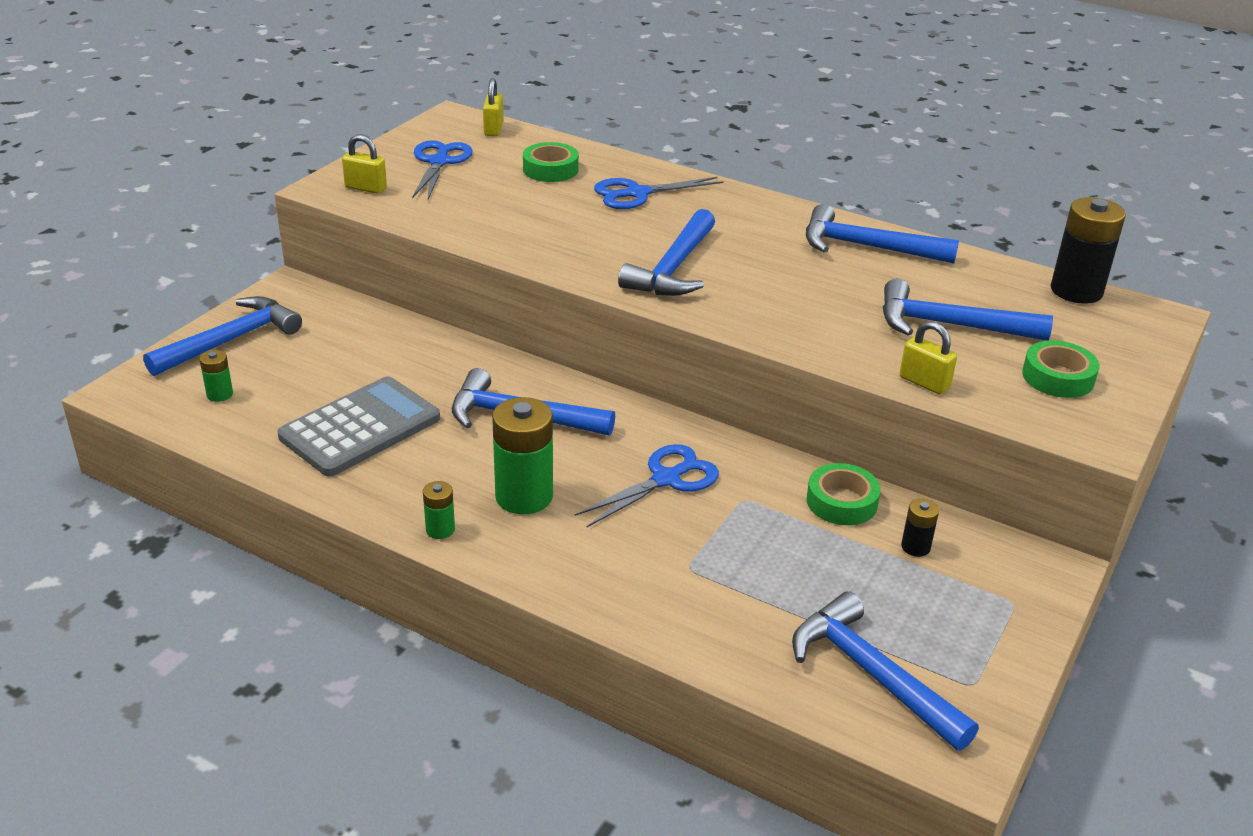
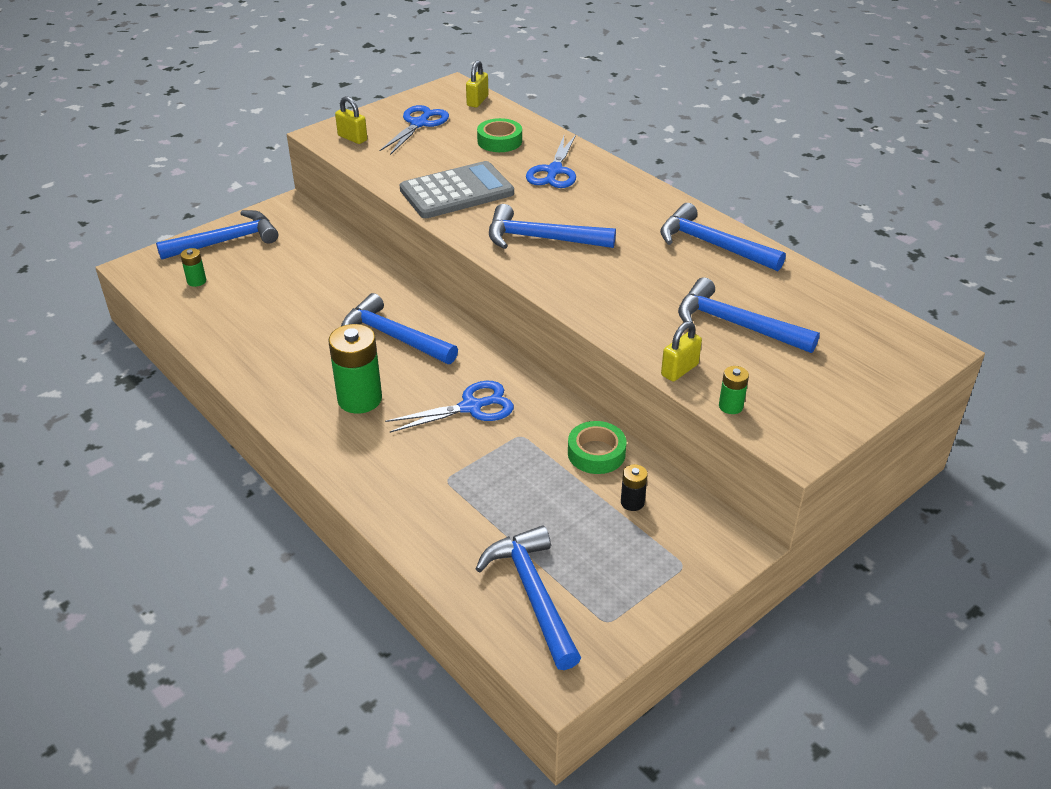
camera: 20 degrees right, 5 degrees up
(360, 428) = (276, 324): grey calculator -> grey calculator (457, 192)
(440, 529) = (287, 412): green battery -> green battery (730, 406)
(637, 194) = (554, 171): blue scissors -> blue scissors turned 75 degrees counterclockwise
(673, 268) = (541, 239): blue hammer -> blue hammer turned 60 degrees clockwise
(924, 382) = (679, 370): yellow padlock -> yellow padlock turned 75 degrees clockwise
(1058, 377) = (798, 386): green tape -> none
(1076, 291) = (871, 313): black battery -> none

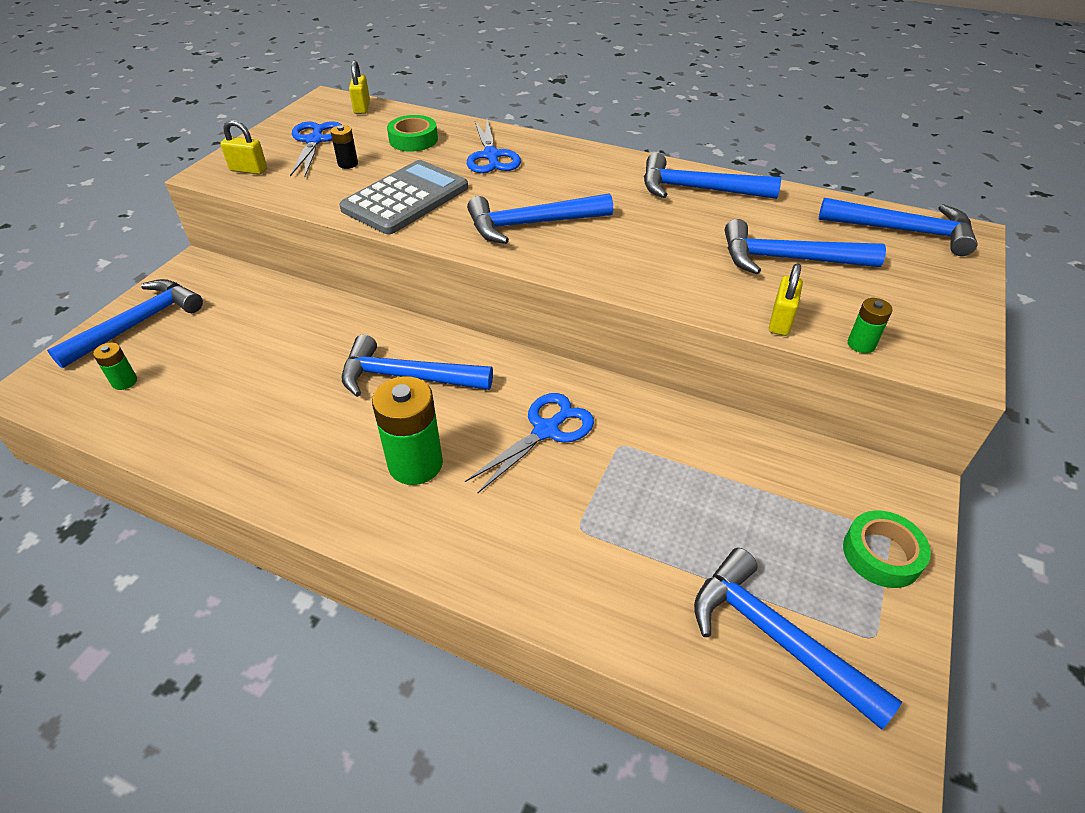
camera: 25 degrees left, 5 degrees up
(596, 453) = (709, 438): green tape -> green tape (881, 554)
(632, 502) = (785, 480): black battery -> black battery (348, 164)
(871, 330) = (903, 231): none -> blue hammer

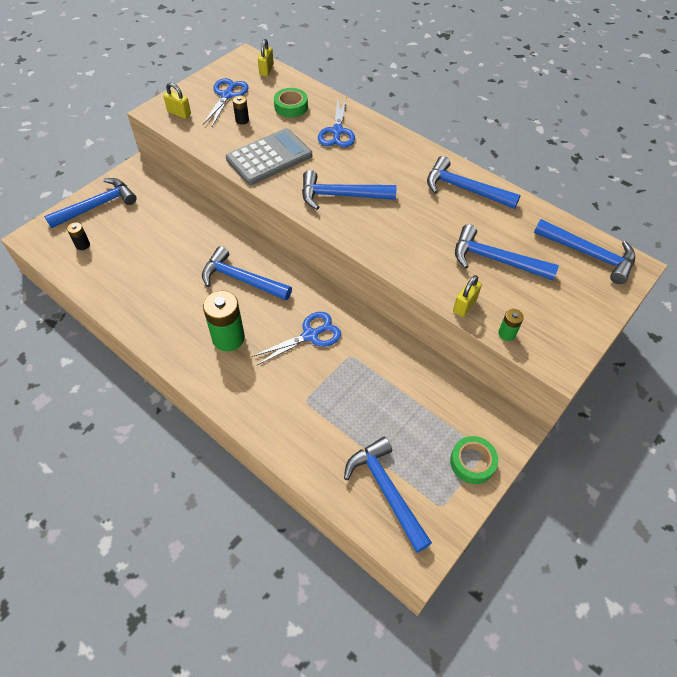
camera: 15 degrees right, 10 degrees up
(124, 382) = (83, 245): green battery -> black battery

